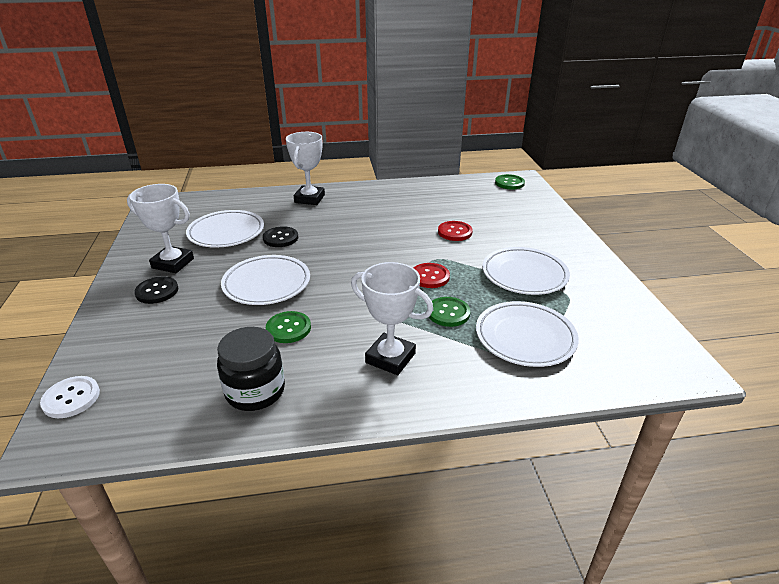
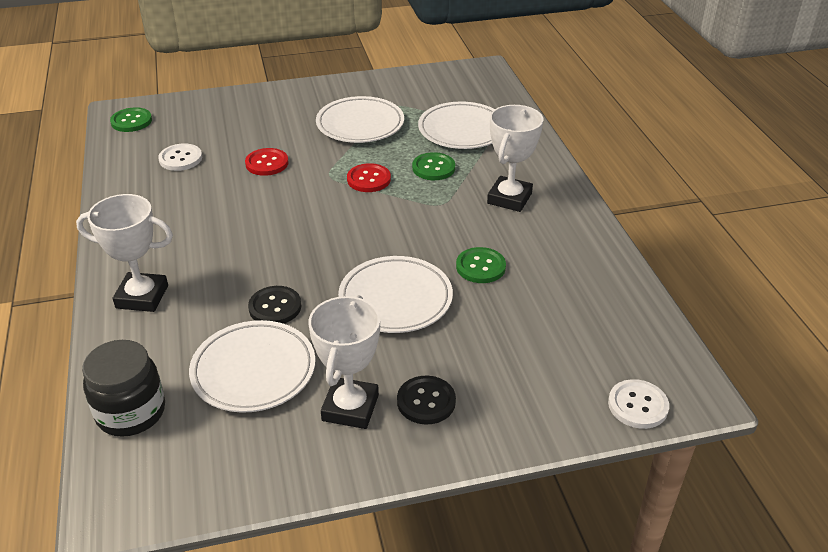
camera: 95 degrees left, 5 degrees up
(255, 391) = (579, 273): black jar -> black jar (131, 412)
(460, 201) = (180, 159): none -> white button

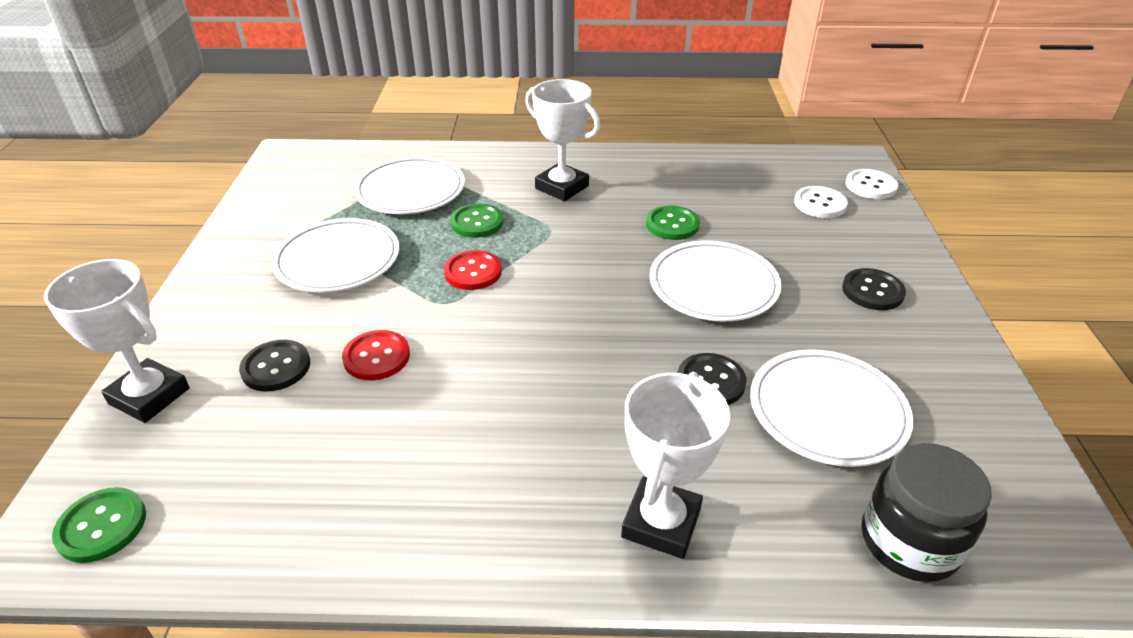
camera: 75 degrees left, 0 degrees up
(180, 159) = (294, 457): white button -> white button (820, 204)
(249, 133) = (276, 367): none -> black button
(350, 408) = (885, 342): white trophy -> white trophy (149, 396)

